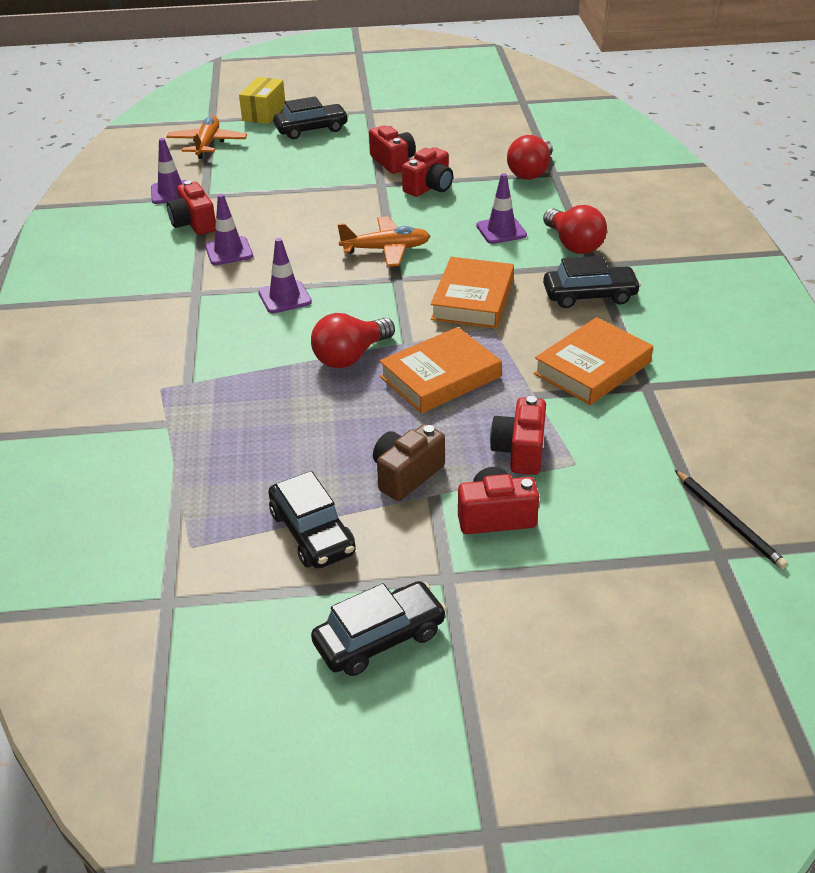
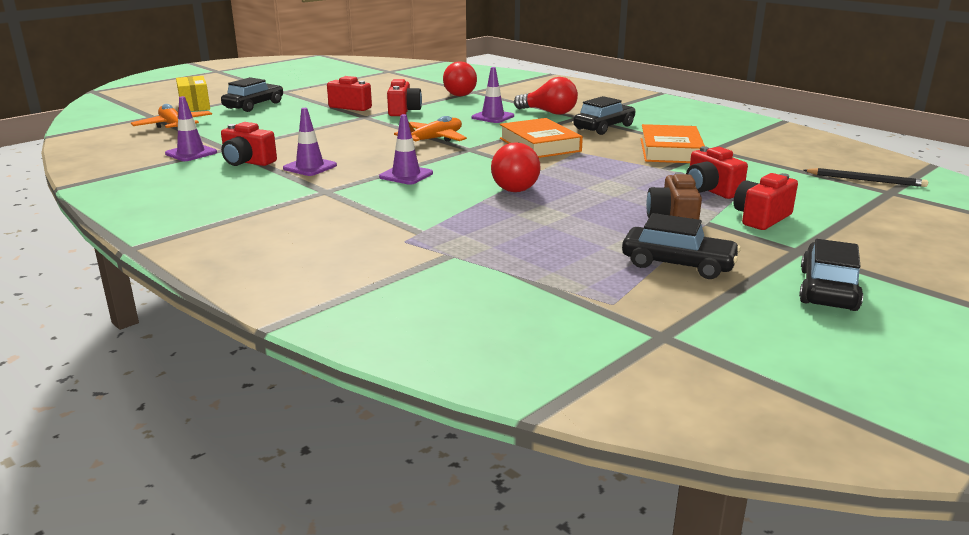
camera: 40 degrees left, 15 degrees down
(440, 377) = (594, 178): orange book -> none

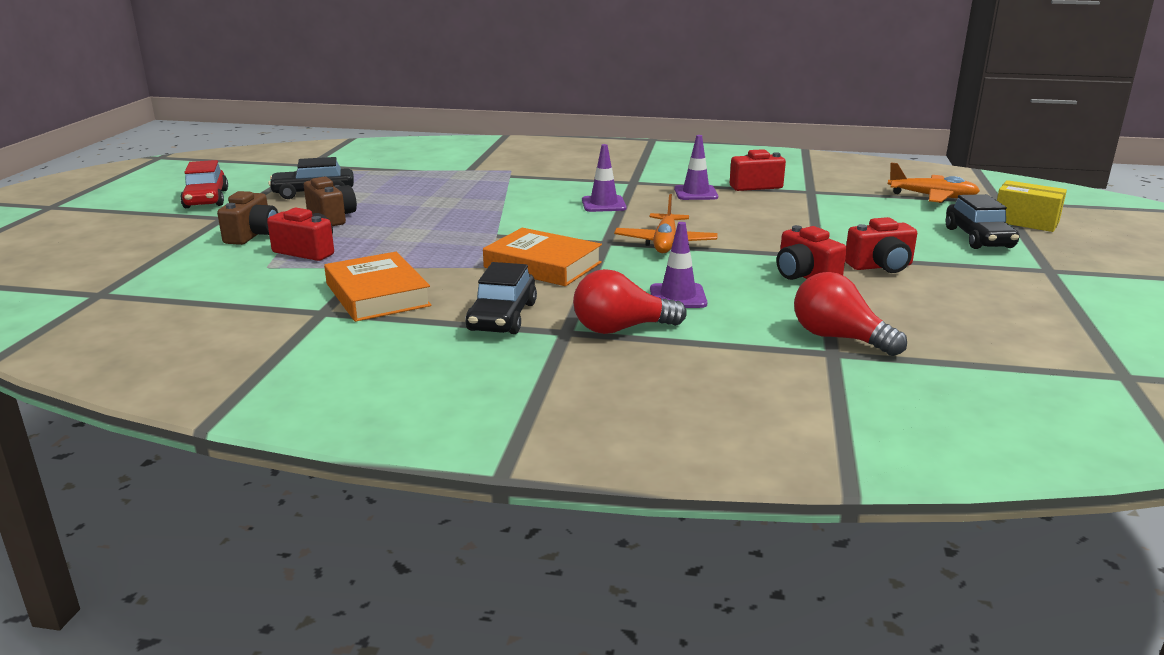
camera: 145 degrees right, 0 degrees up
(191, 153) = (819, 182): purple traffic cone -> none
(516, 186) = (494, 216): red light bulb -> none
(761, 218) = (253, 235): red camera -> brown camera
(828, 290) = (206, 199): black car -> red car
(866, 180) = (119, 305): black pencil -> none

